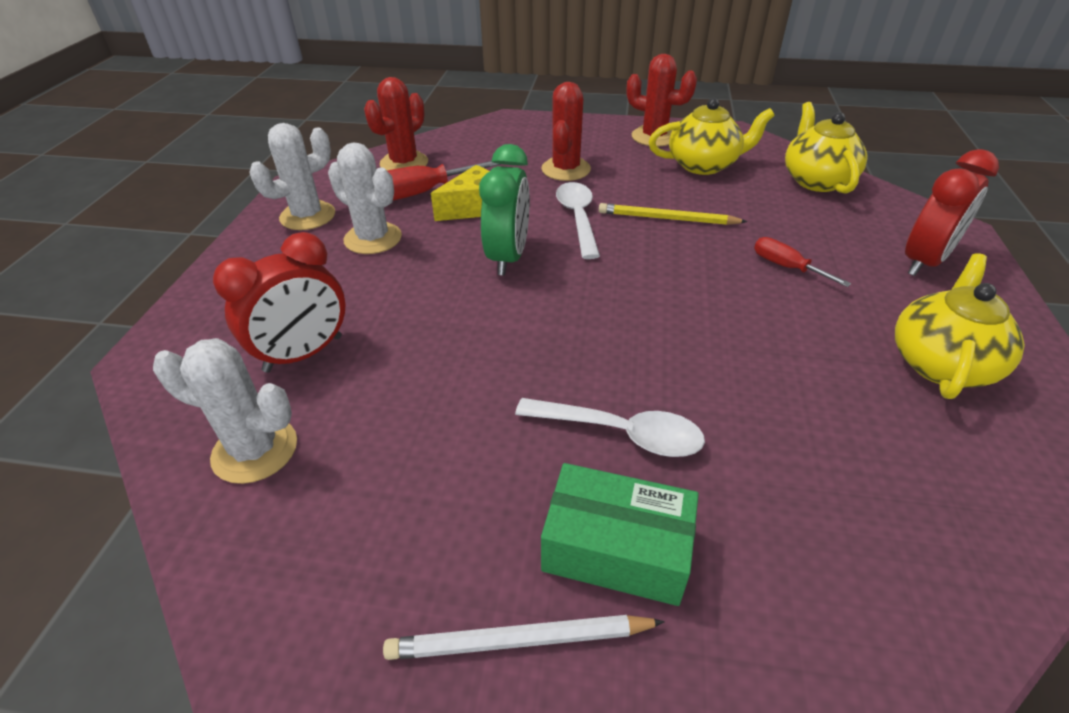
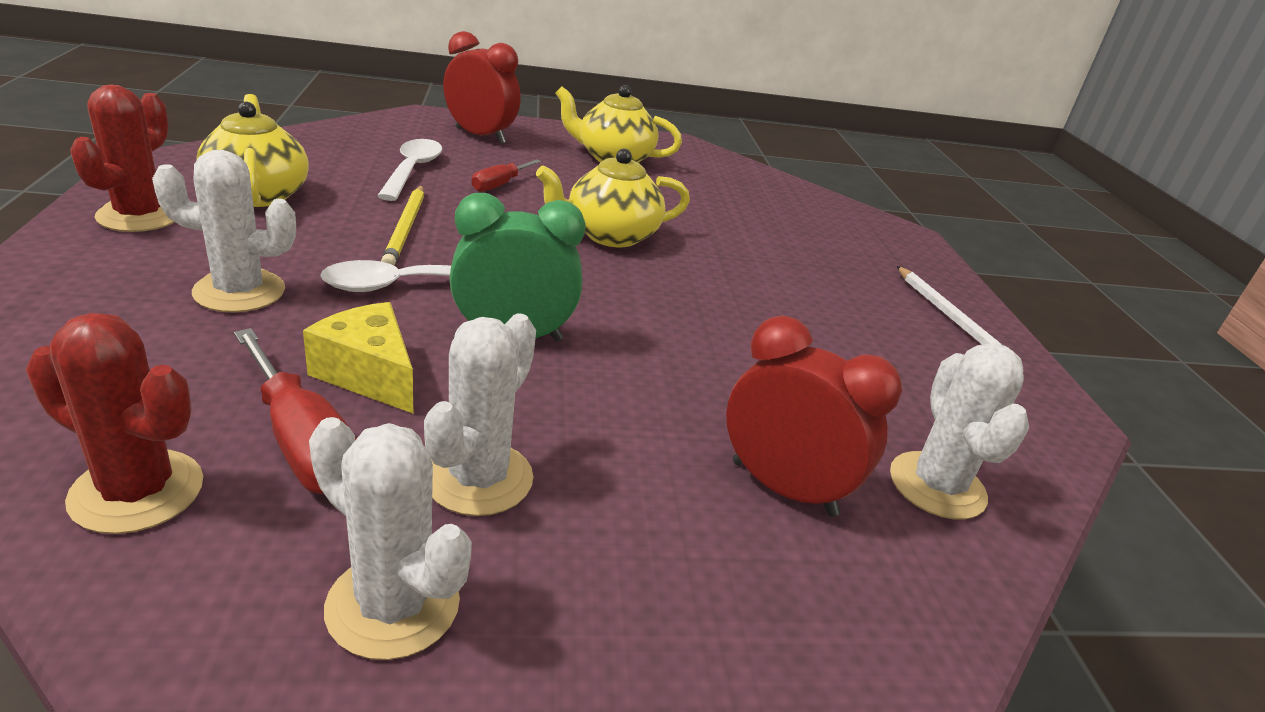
camera: 110 degrees left, 10 degrees down
(566, 169) = (239, 291): red cactus -> white cactus
(616, 549) = (860, 283): green box -> none
(620, 433) = (759, 276): white spoon -> white spoon (412, 170)
(816, 180) = (318, 145): yellow teapot -> yellow teapot (610, 235)

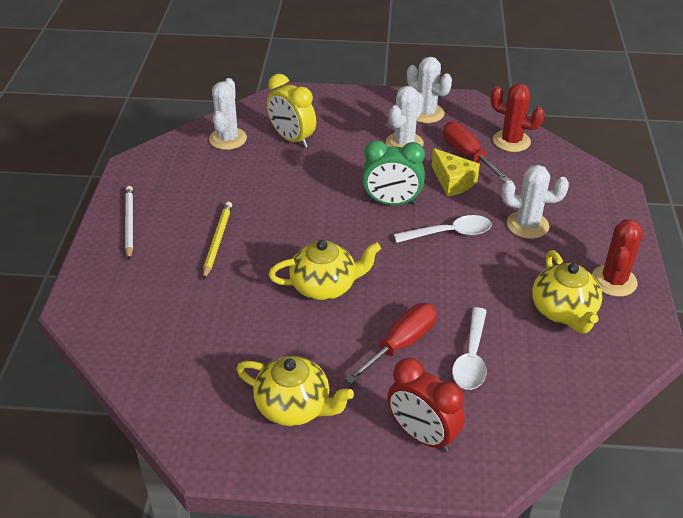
camera: 165 degrees left, 10 degrees up
(406, 229) = (459, 282): yellow pencil -> yellow pencil (217, 241)
(499, 185) = (401, 344): red screwdriver -> red screwdriver, size x1.63
(783, 488) = (292, 139): red clock -> yellow clock

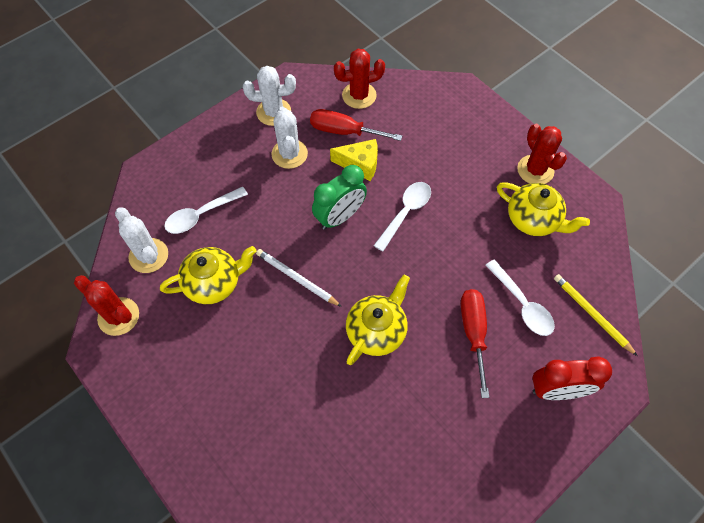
camera: 45 degrees left, 20 degrees up
(129, 223) = (167, 406): white pencil -> white pencil (296, 278)
(166, 157) = (118, 316): none -> red cactus
(217, 241) = (256, 360): yellow pencil -> yellow pencil (591, 314)
(292, 139) = (201, 215): yellow clock -> white spoon
(294, 407) = (466, 446): yellow teapot -> yellow teapot (214, 283)
(527, 225) = (444, 165): white cactus -> none

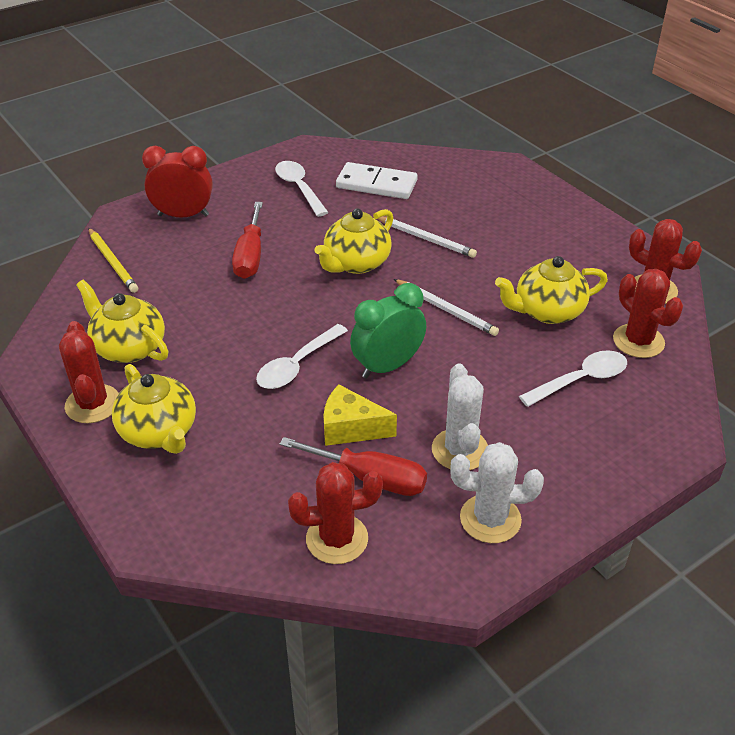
camera: 175 degrees left, 20 degrees down
(148, 256) = (638, 341): white cactus -> red cactus
(315, 372) = (426, 238): none -> white pencil
(370, 466) = (376, 184): none -> white domino
(482, 153) = (159, 432): none -> yellow teapot
(522, 304) = (186, 274): white spoon -> white spoon (299, 188)

